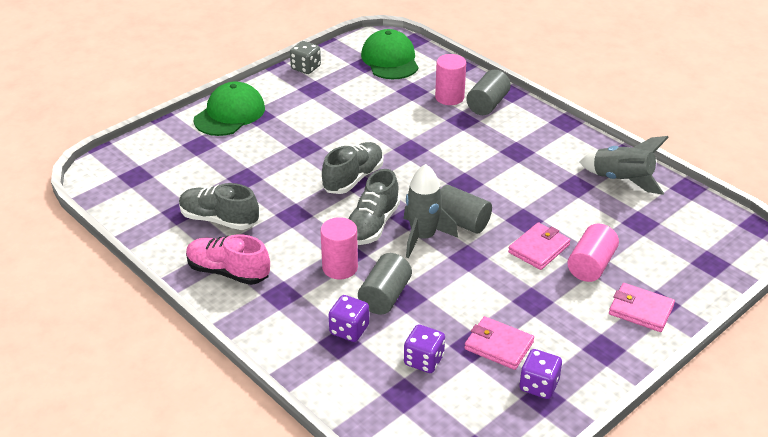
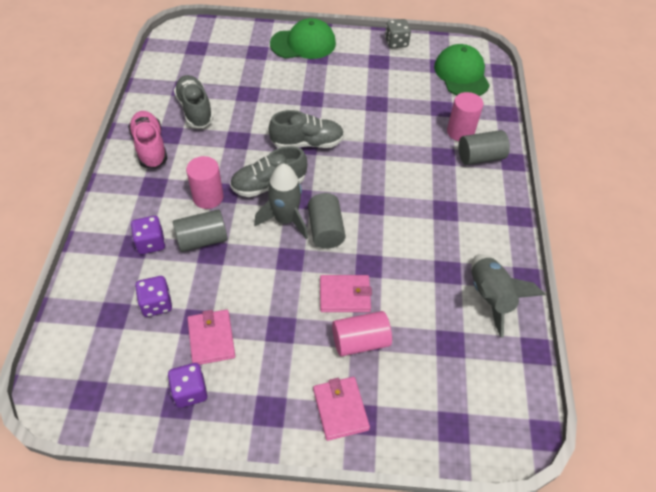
camera: 45 degrees right, 15 degrees up
(390, 60) = (461, 74): green cap -> green cap turned 45 degrees counterclockwise

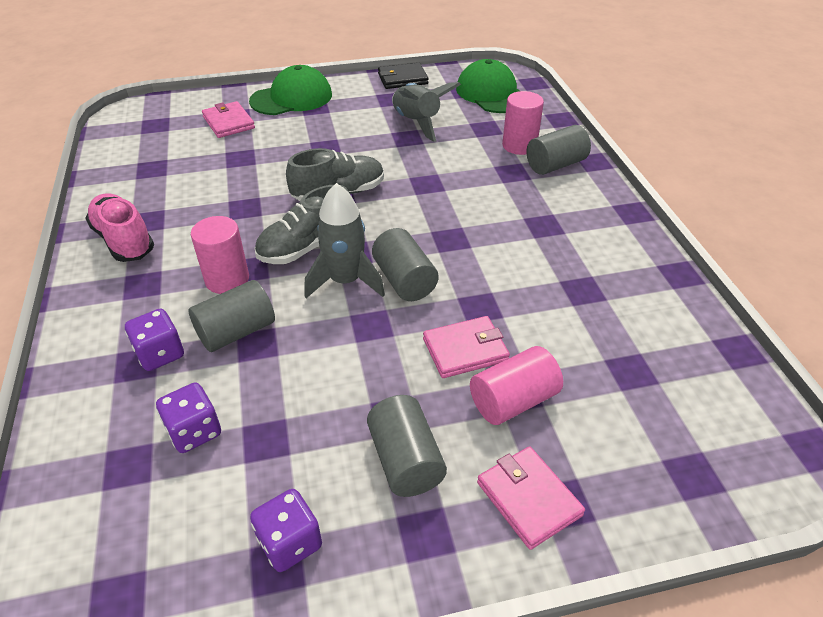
camera: 15 degrees left, 10 degrees down
(195, 110) = (175, 187): grey shoe -> none
(211, 338) = (297, 456): pink wallet -> pink wallet (228, 122)
(275, 361) = (405, 460): none -> grey cylinder
(396, 43) = (402, 79): grey dice -> black wallet
(490, 297) = (650, 305): grey rocket -> grey rocket (417, 123)

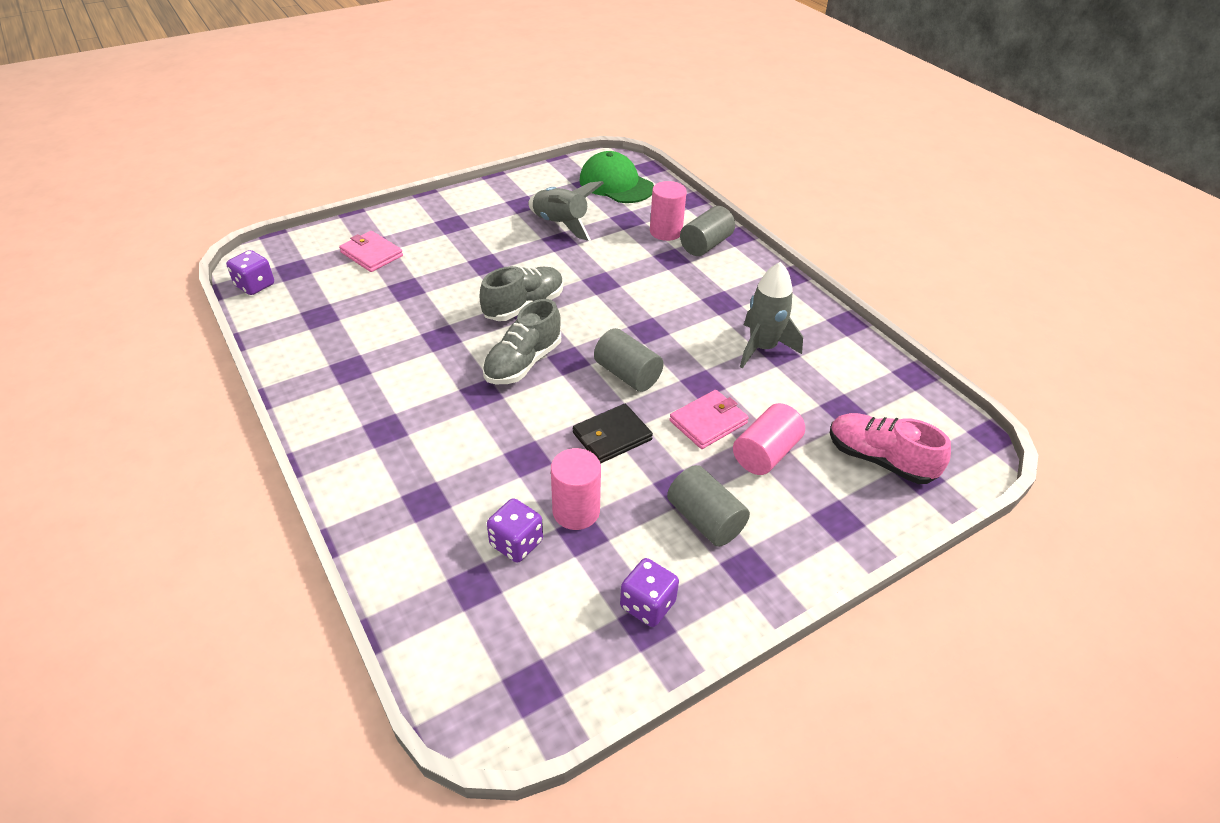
camera: 20 degrees left, 0 degrees up
(124, 240) = (338, 392): pink shoe -> pink shoe (879, 460)
(160, 354) = (443, 487): purple dice -> purple dice (255, 285)
(227, 279) = (465, 408): pink cylinder -> pink cylinder (576, 511)
(236, 331) = (502, 451): grey cylinder -> none
(291, 98) = (422, 218): green cap -> none
(345, 281) = (576, 386): grey rocket -> grey rocket (762, 348)
(402, 79) = (523, 181): black wallet -> black wallet (612, 436)
(529, 499) = (811, 523): pink wallet -> none

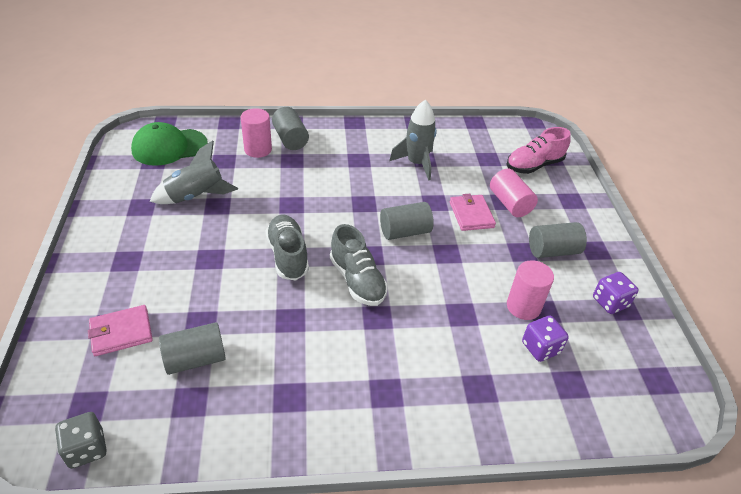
camera: 65 degrees left, 0 degrees up
(255, 285) = (86, 449): purple dice -> grey dice
(364, 301) = (195, 359): none -> grey cylinder
(612, 436) = (462, 263): black wallet -> none

